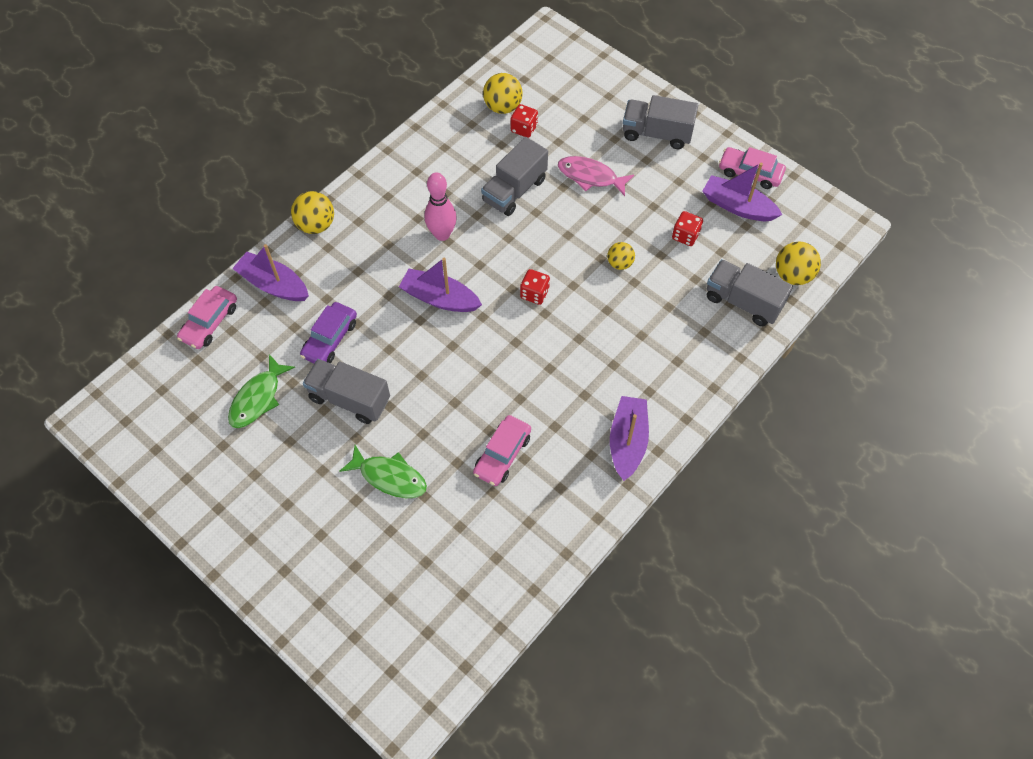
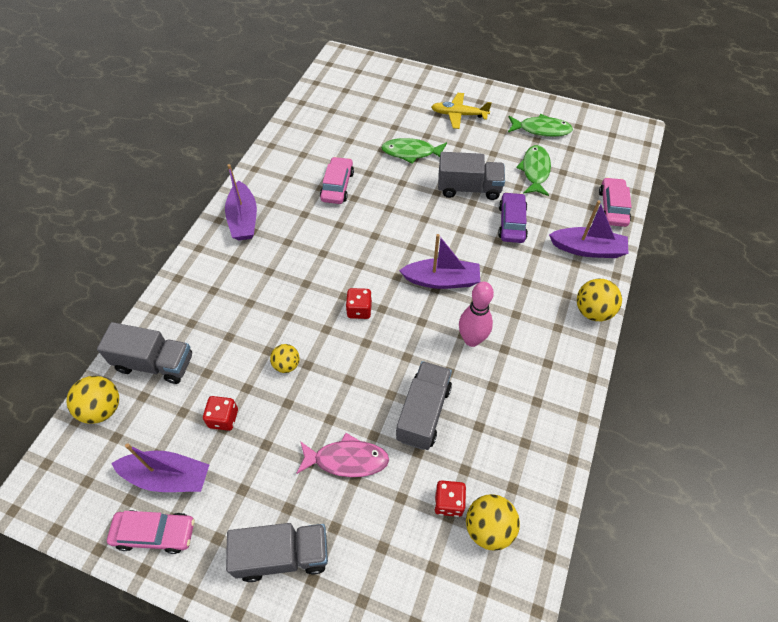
camera: 160 degrees right, 5 degrees down
(205, 459) = (541, 129): none -> green fish
(293, 522) = (459, 115): none -> yellow plane

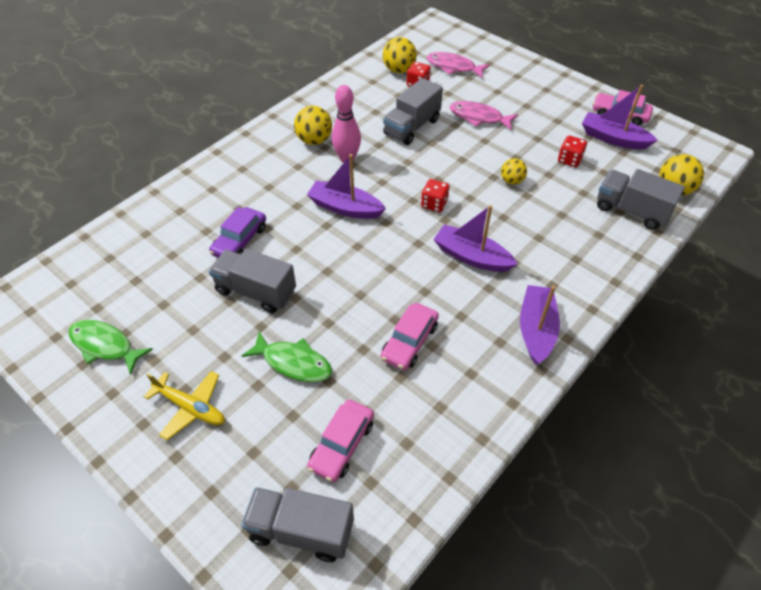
camera: 160 degrees left, 5 degrees down
(283, 555) = (533, 88): grey truck -> grey truck (301, 530)
(413, 566) = (453, 67): none -> pink fish
(535, 171) = (165, 291): green fish -> none
(587, 249) = (190, 197): purple boat -> purple boat (472, 257)
(593, 311) = (232, 152): yellow ball -> yellow ball (314, 140)
(612, 207) = (126, 227): pink car -> pink car (342, 445)

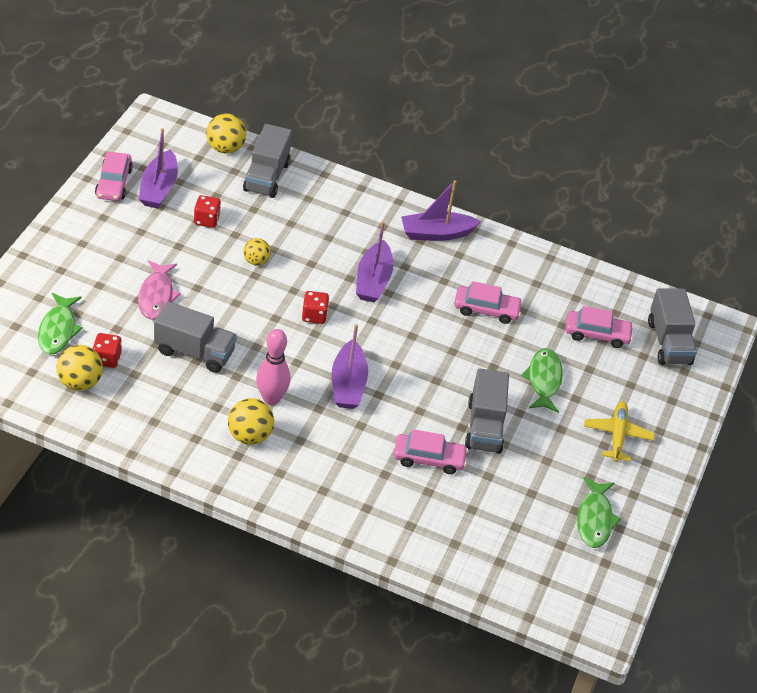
camera: 115 degrees left, 5 degrees down
(240, 240) = (429, 458): purple car -> pink car
(453, 67) = (58, 330): pink fish -> green fish

